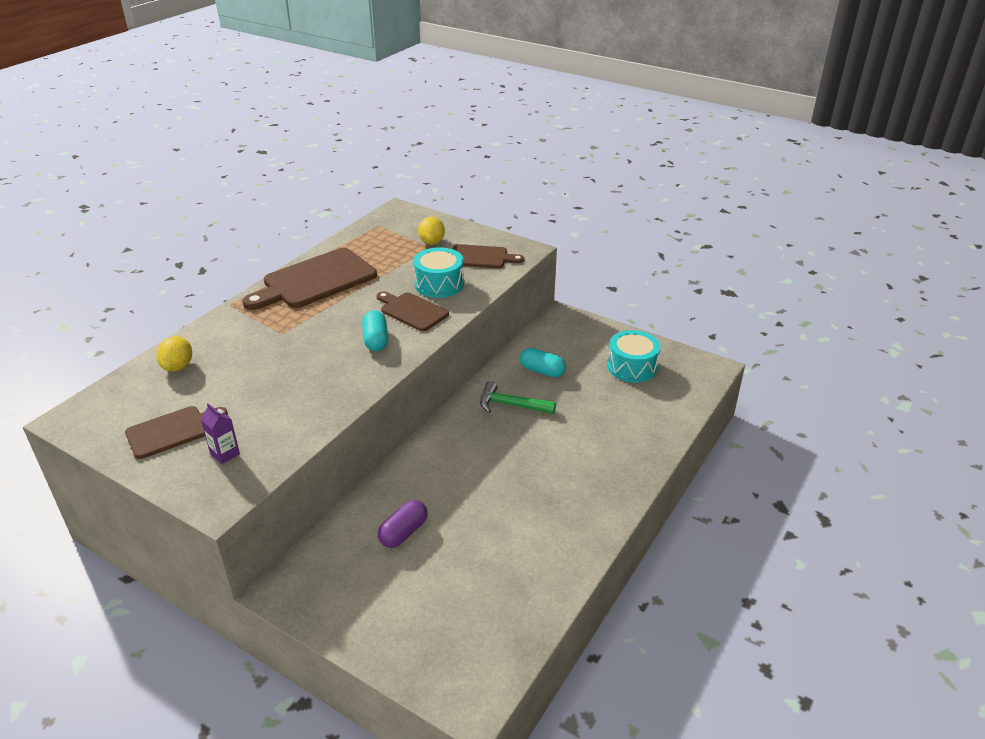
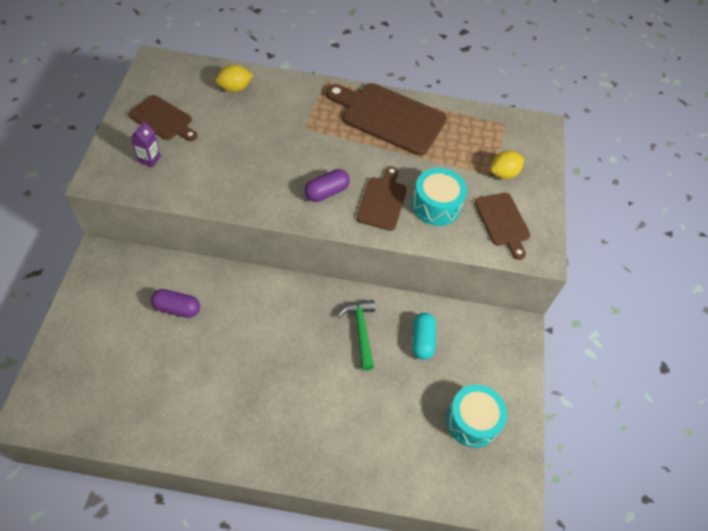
camera: 60 degrees right, 20 degrees up
(376, 340) = (326, 192): turquoise capsule -> purple capsule

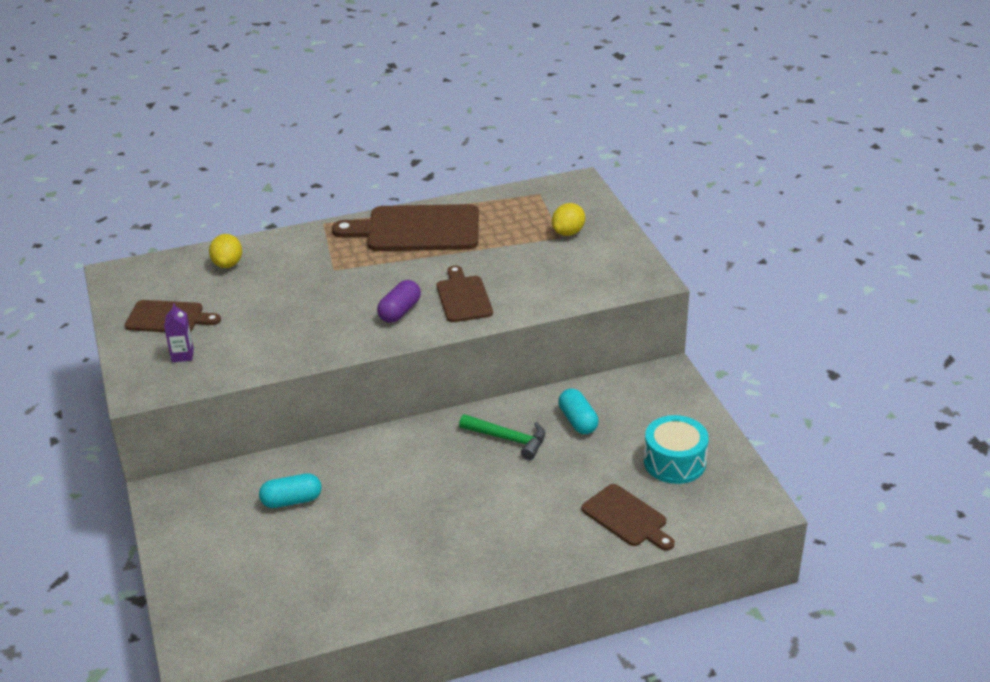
camera: 20 degrees left, 20 degrees down
(177, 308) = (292, 501): purple capsule -> turquoise capsule
(235, 88) = (228, 264): yellow lemon -> yellow lemon turned 45 degrees counterclockwise
(360, 331) = (508, 439): green hammer -> green hammer turned 150 degrees clockwise
(436, 205) = (520, 281): turquoise drum -> none
(503, 222) = (596, 269): brown cutting board -> brown cutting board (627, 518)

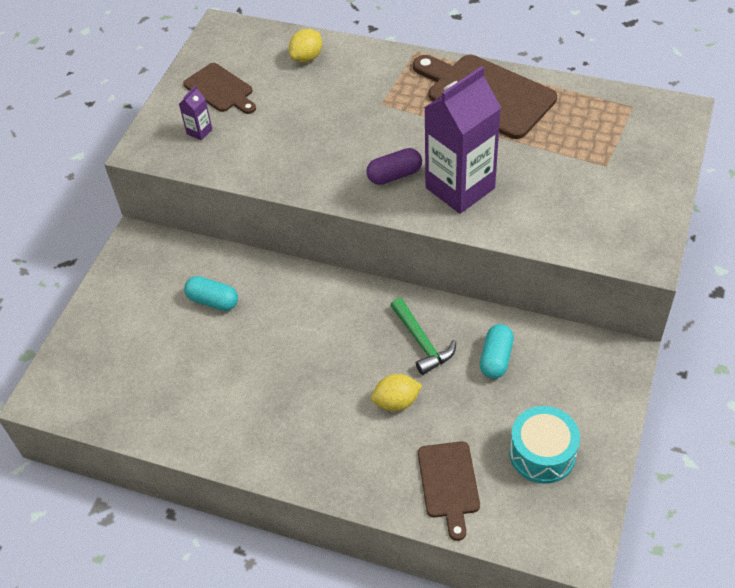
camera: 40 degrees right, 15 degrees up
(463, 297) = (460, 188): brown cutting board -> purple carton
(568, 232) = (618, 164): yellow lemon -> yellow lemon (396, 402)

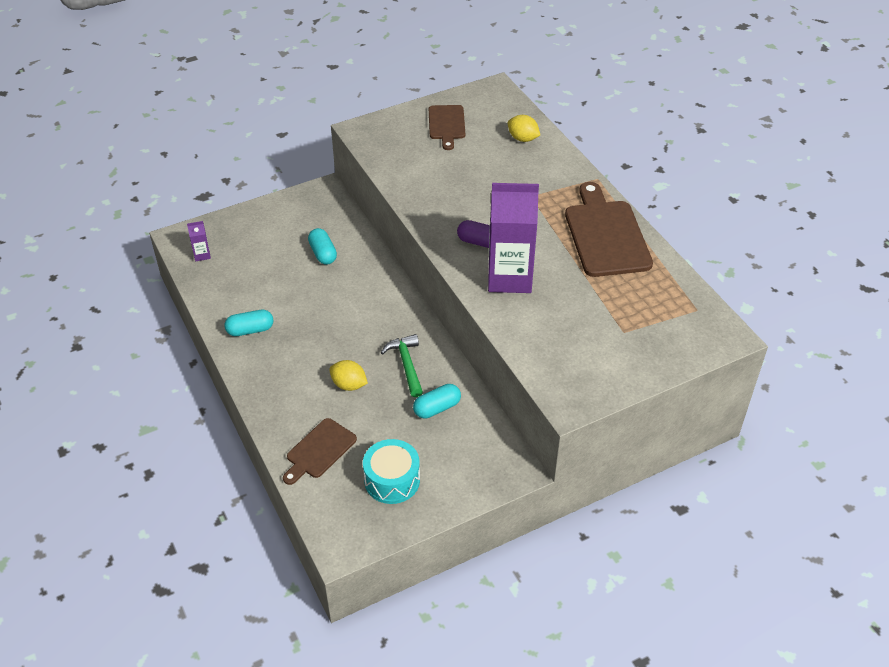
camera: 40 degrees right, 5 degrees down
(199, 131) = (403, 141): purple carton -> purple carton (202, 255)
(237, 428) = (250, 330): none -> turquoise capsule
(307, 57) = (522, 139): yellow lemon -> yellow lemon turned 45 degrees clockwise
(422, 342) = (406, 365): green hammer -> green hammer turned 150 degrees clockwise

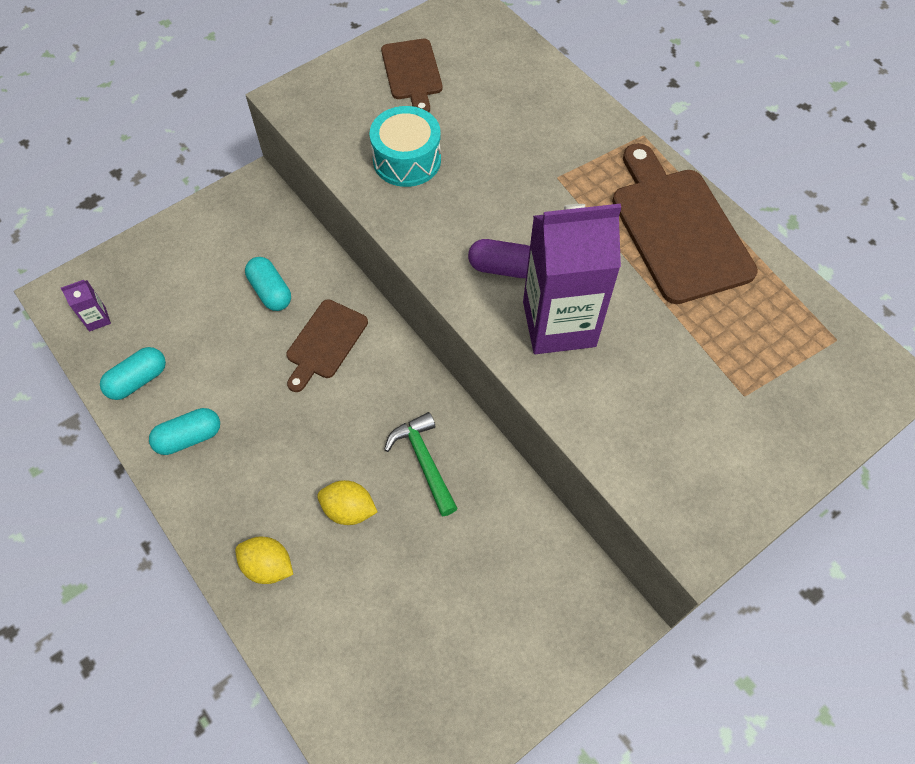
camera: 10 degrees left, 15 degrees up
(319, 451) = (327, 634): brown cutting board -> brown cutting board (325, 342)
(392, 480) = (443, 668): turquoise drum -> turquoise drum (407, 160)
(437, 408) = (481, 529): turquoise capsule -> turquoise capsule (138, 380)
(522, 139) = (524, 83): yellow lemon -> yellow lemon (268, 566)

